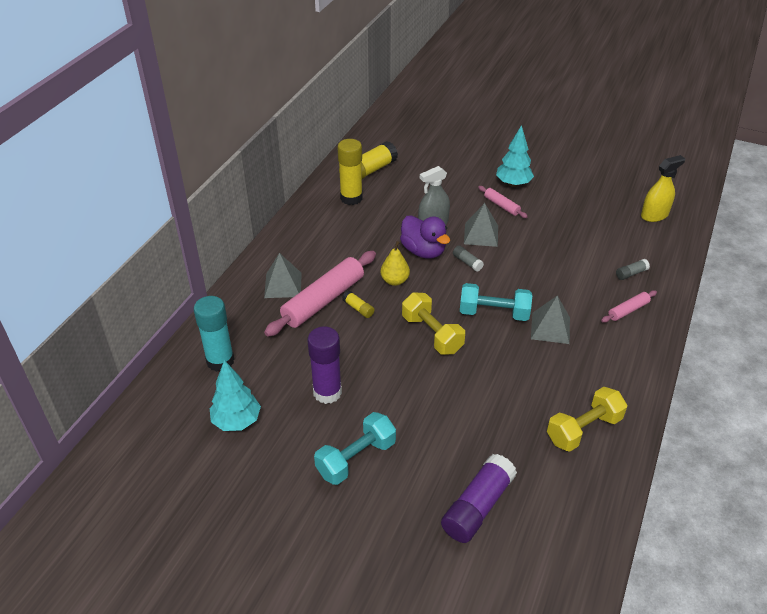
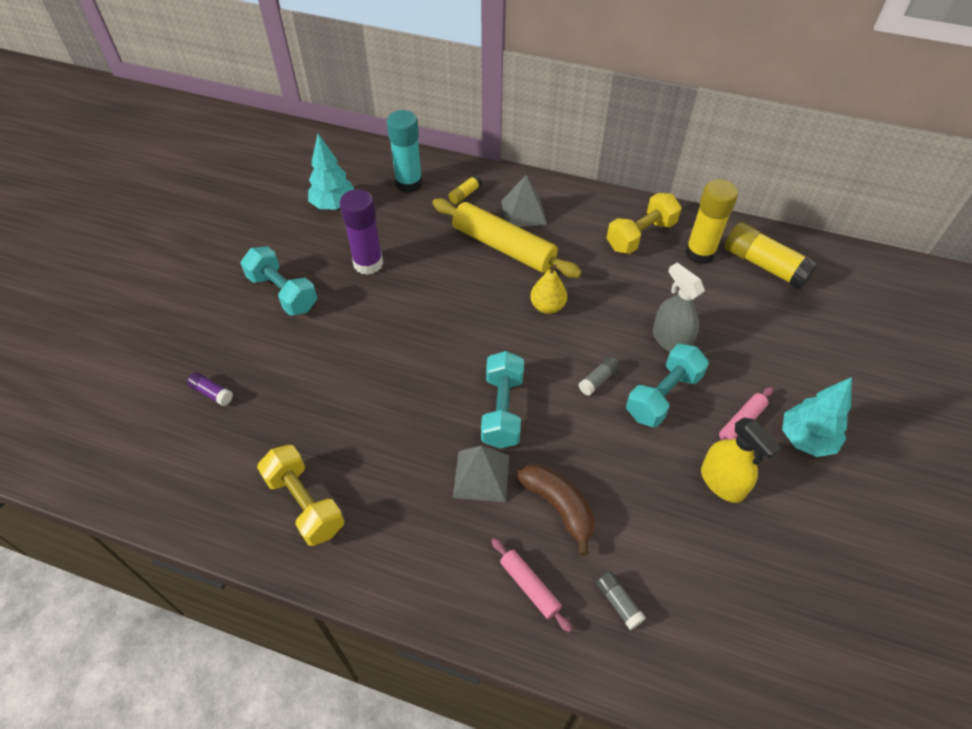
camera: 85 degrees right, 10 degrees up
(323, 300) = (503, 247): pink rolling pin -> yellow rolling pin
(358, 308) = (494, 277): yellow glue stick -> yellow glue stick (465, 194)
(423, 251) = (610, 332): purple duck -> none
(432, 334) = (458, 346): yellow dumbbell -> yellow dumbbell (640, 236)
(477, 507) = (212, 393): purple glue stick -> purple glue stick, size x0.47
(481, 234) = (663, 396): grey pyramid -> turquoise dumbbell
(570, 292) = (558, 507): none -> brown banana
(654, 215) = (797, 669): yellow spray bottle -> yellow spray bottle (722, 482)

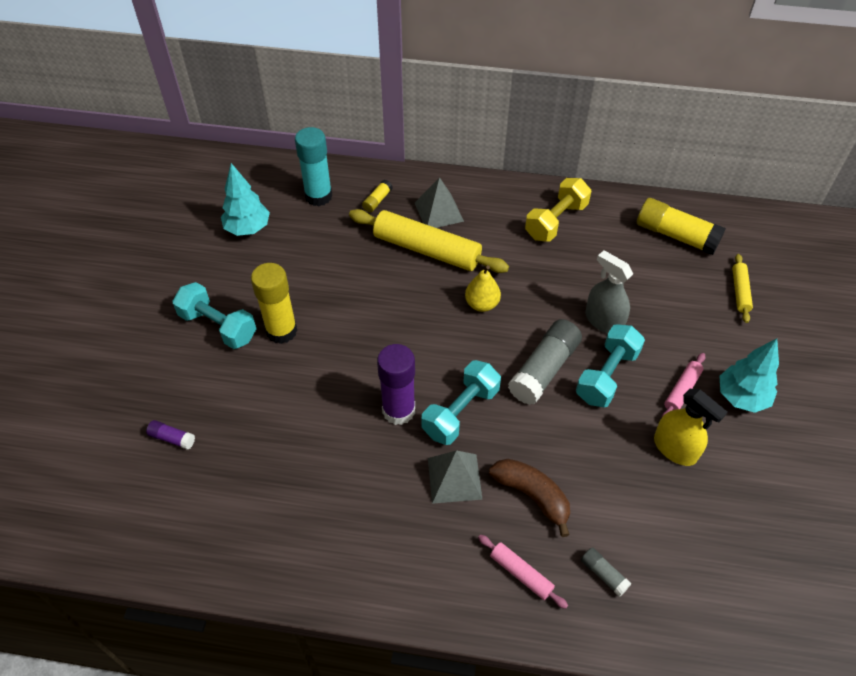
camera: 10 degrees left, 0 degrees up
(305, 503) = (292, 532): yellow dumbbell -> none
(368, 263) = (297, 284): purple glue stick -> purple glue stick (398, 410)
(502, 410) = (461, 412): turquoise dumbbell -> turquoise dumbbell turned 45 degrees clockwise
(598, 380) = (544, 369): grey glue stick -> grey glue stick, size x2.12
(699, 253) = (614, 232): yellow glue stick -> yellow glue stick (281, 331)
(823, 330) = (740, 292): none -> yellow rolling pin

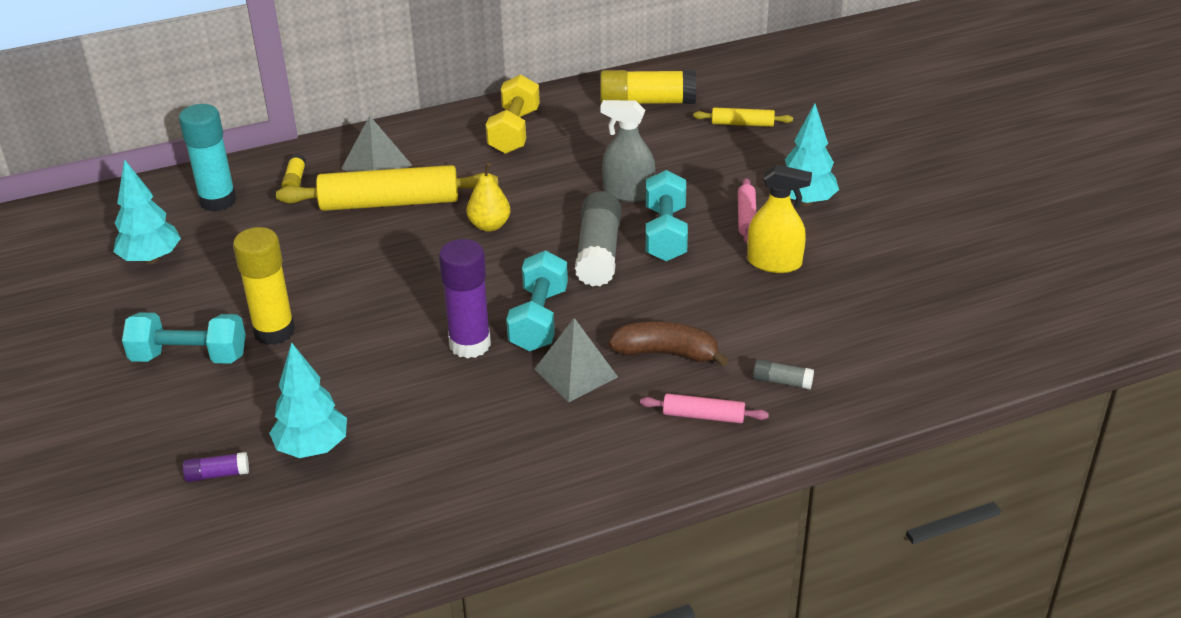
camera: 30 degrees left, 15 degrees down
(241, 449) = (312, 448): none -> turquoise tree
(740, 292) = (742, 124): yellow rolling pin -> yellow rolling pin turned 60 degrees counterclockwise

